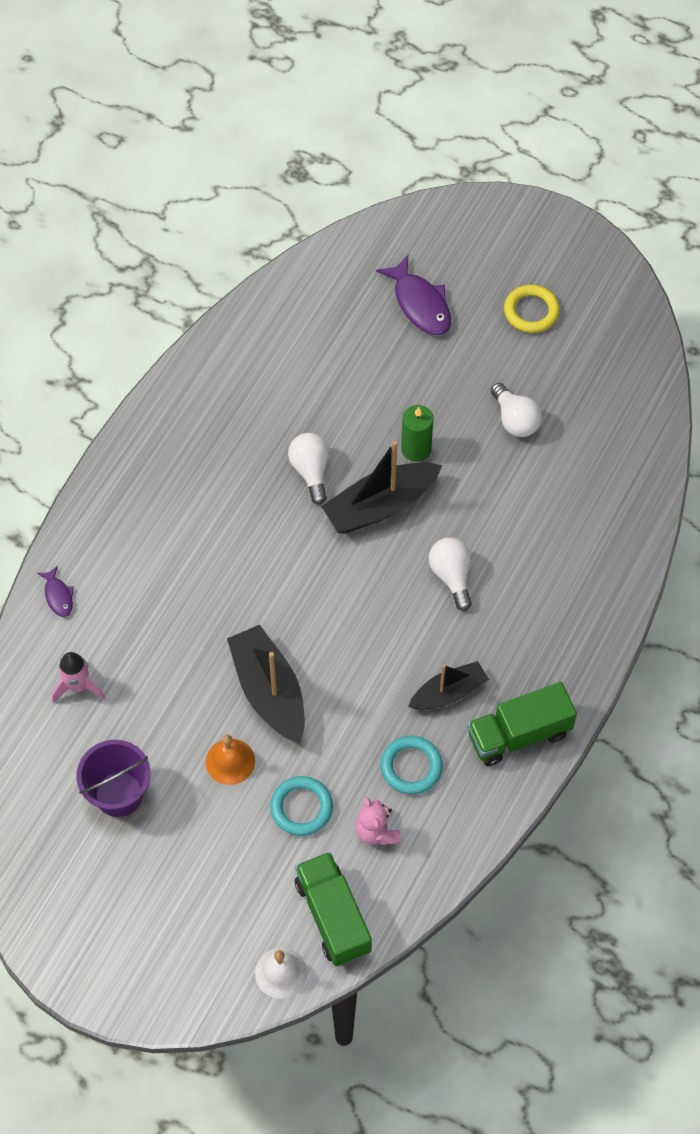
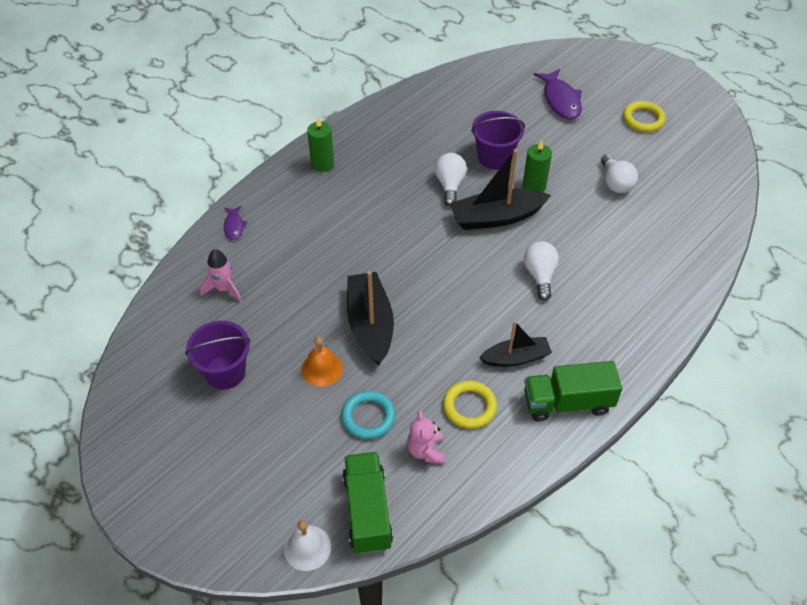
camera: 15 degrees right, 10 degrees down
(139, 476) = (322, 164): none -> green candle
(356, 415) = (494, 157): none -> purple bucket
(411, 767) = (469, 406): turquoise ring -> yellow ring

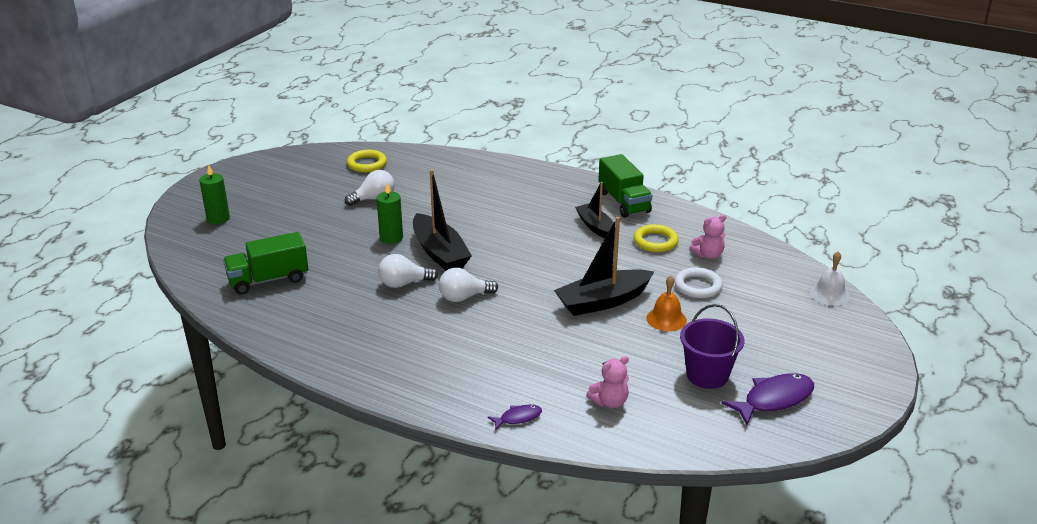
camera: 105 degrees left, 20 degrees down
(224, 289) = (609, 402): pink rocket -> pink teddy bear
(322, 164) = (395, 373): green candle -> green candle (218, 218)
(367, 511) = (778, 273): green truck -> green truck (268, 280)
(368, 417) = (698, 286): turquoise ring -> white ring
(494, 157) = (355, 263): purple bucket -> none
(540, 275) = (502, 225): white light bulb -> white light bulb (464, 297)
(560, 100) = (258, 235): purple fish -> purple fish (774, 399)
(643, 119) = (281, 191): yellow ring -> yellow ring (367, 164)

